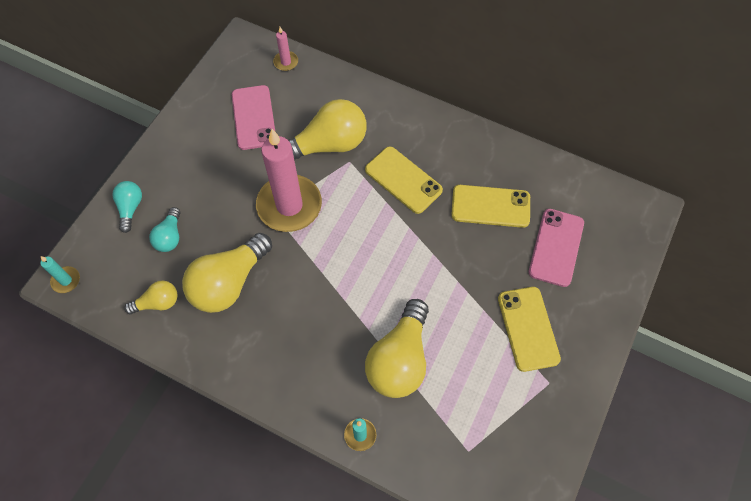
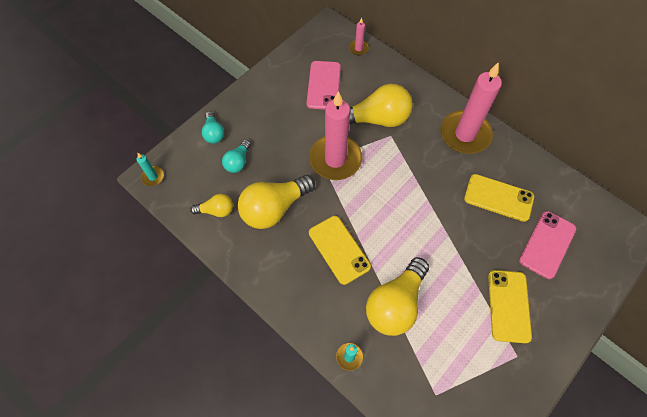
camera: 15 degrees right, 0 degrees up
(130, 208) = (214, 133): turquoise light bulb -> turquoise light bulb turned 150 degrees clockwise
(403, 180) = (431, 160): yellow phone -> yellow phone (339, 249)
(436, 140) = (465, 134): none -> pink candle

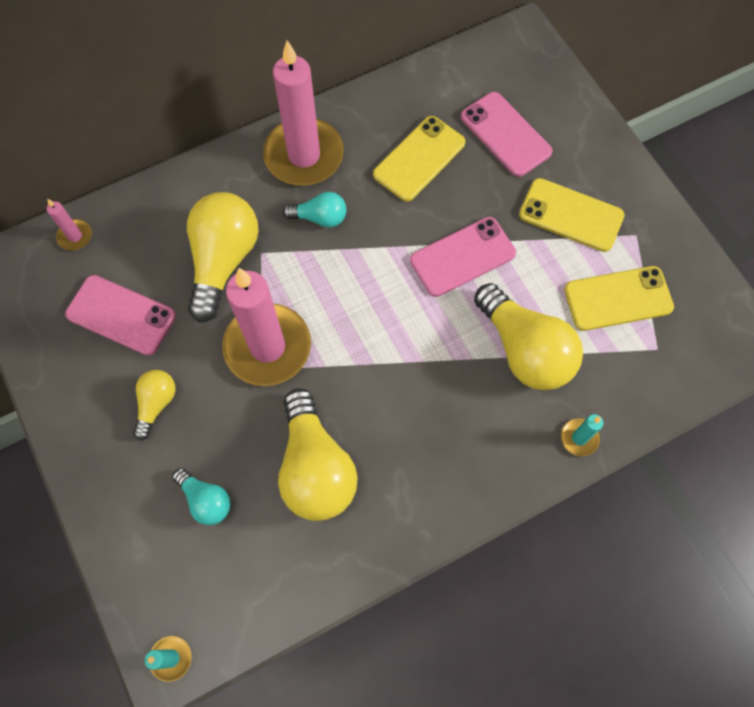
camera: 70 degrees left, 5 degrees up
(214, 133) = (130, 525): turquoise light bulb -> turquoise light bulb (320, 217)
(216, 210) = (282, 562): yellow light bulb -> yellow light bulb (156, 404)
(339, 249) = (419, 395): yellow phone -> yellow phone (618, 299)
(442, 245) = (462, 257): none -> pink phone

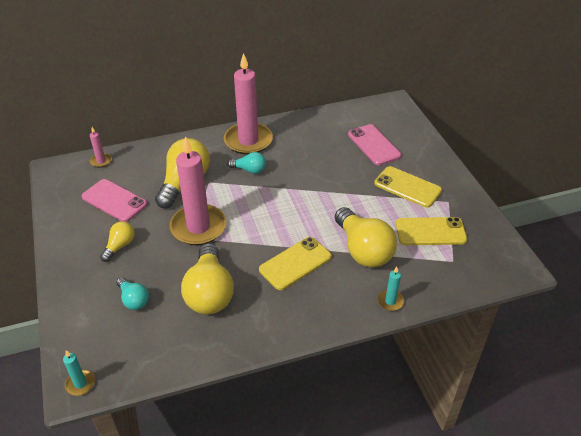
camera: 10 degrees right, 25 degrees down
(419, 159) = (318, 150): yellow phone -> yellow phone (295, 263)
(462, 257) = (333, 199): pink phone -> none

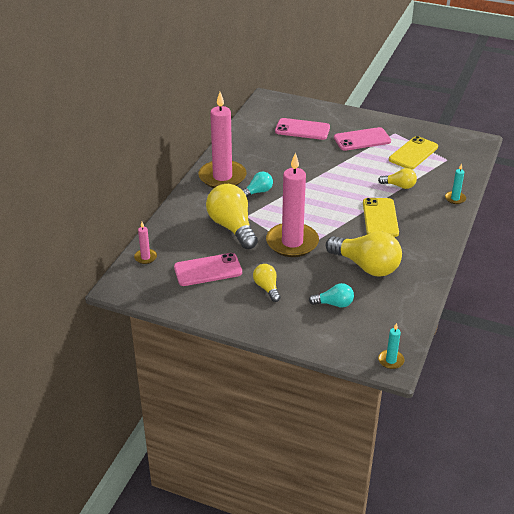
camera: 50 degrees left, 5 degrees down
(363, 250) = (399, 186): yellow light bulb -> yellow light bulb, size x0.52
(407, 187) = (362, 139): yellow phone -> pink phone

